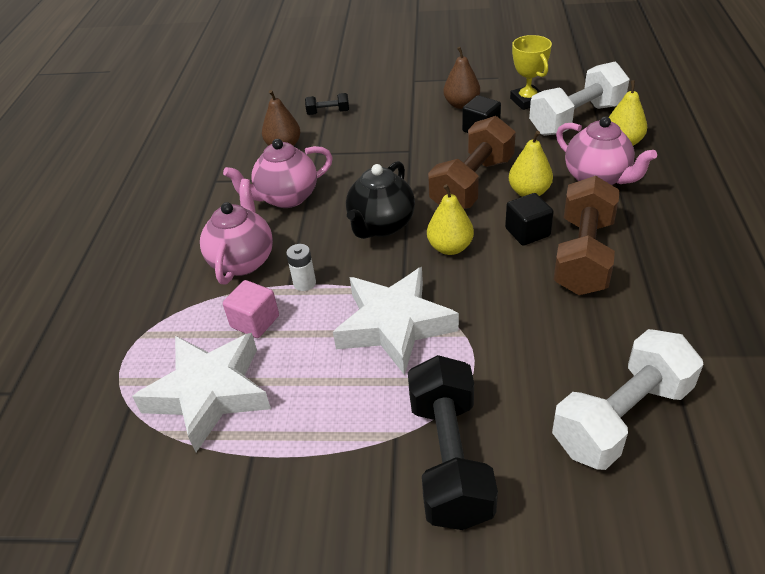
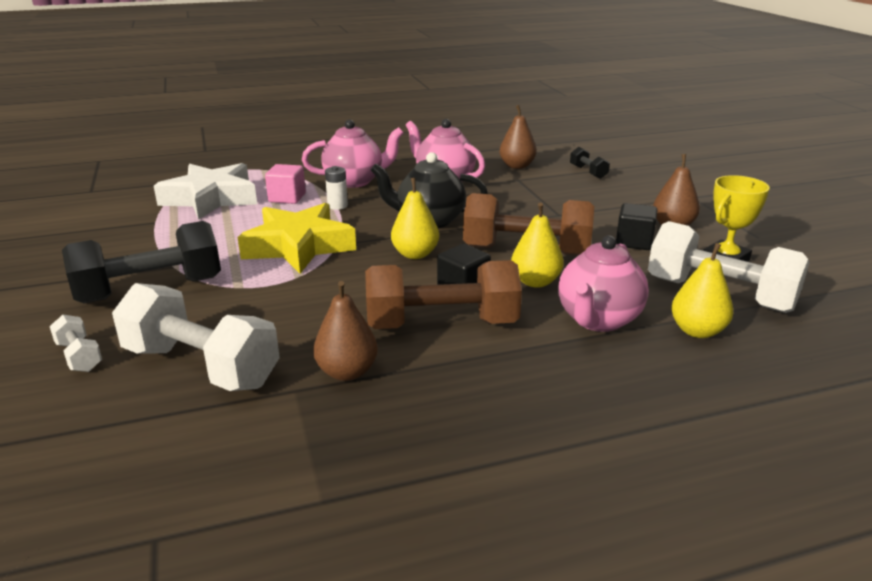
camera: 65 degrees right, 15 degrees down
(394, 325) = (298, 246): white star -> yellow star
(583, 521) = (79, 356): none -> white dumbbell
(646, 321) = (347, 372): none -> brown pear

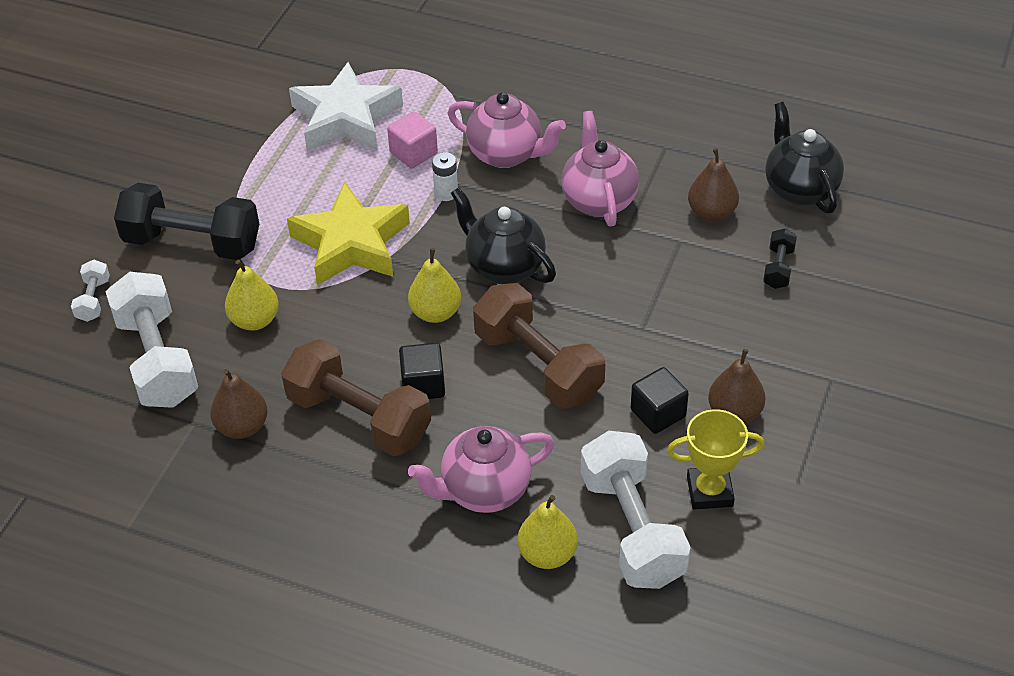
camera: 40 degrees right, 20 degrees up
(535, 282) = (493, 413): yellow pear -> yellow pear (255, 320)
(547, 147) = (799, 189): none -> black teapot

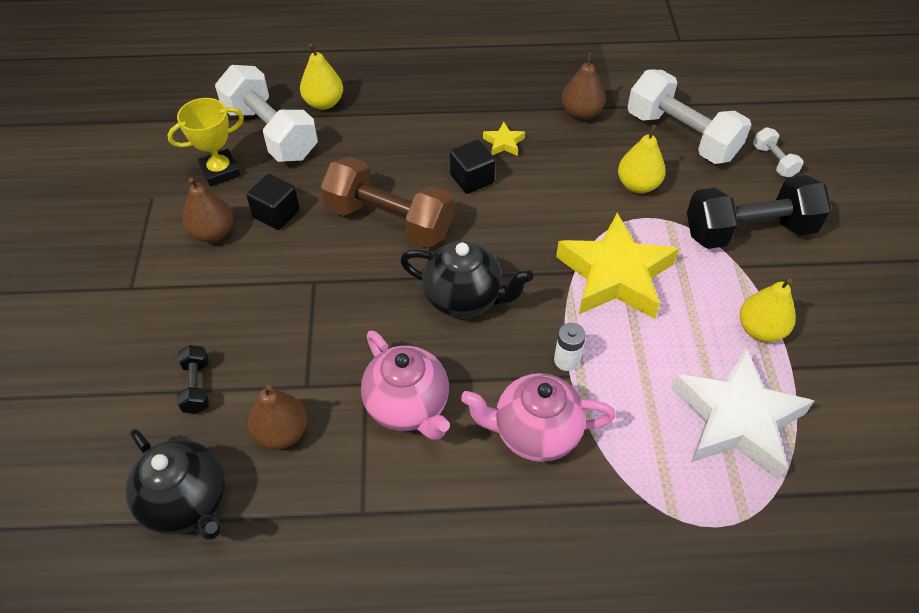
camera: 155 degrees right, 5 degrees up
(359, 417) = (504, 143): brown dumbbell -> yellow star
(413, 153) = (632, 398): pink cube -> none
(435, 313) = (498, 237): yellow pear -> yellow pear (760, 330)
(484, 490) = (385, 125): pink teapot -> none

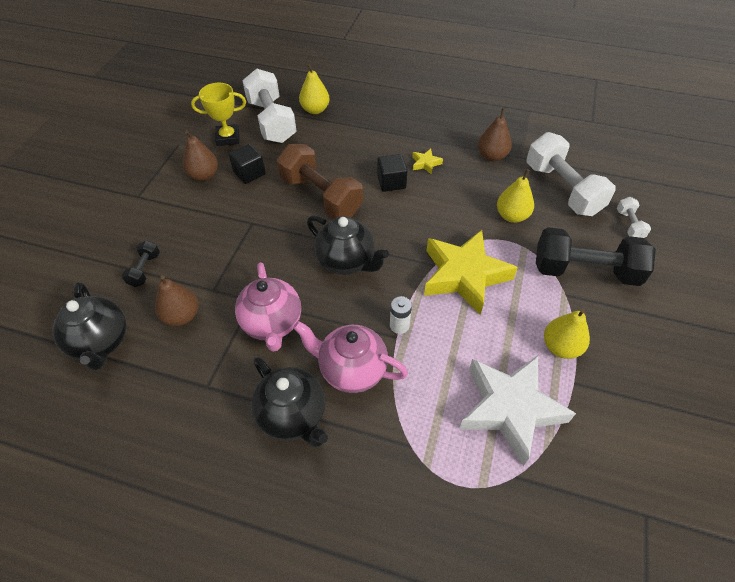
camera: 20 degrees right, 0 degrees up
(490, 512) = (293, 416): none -> black teapot

